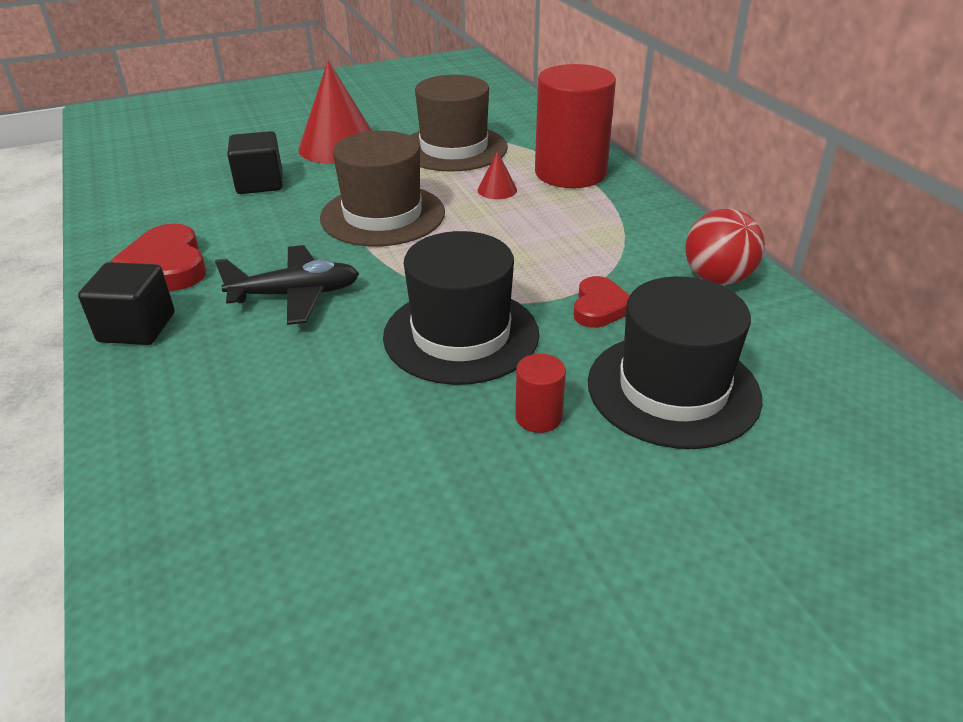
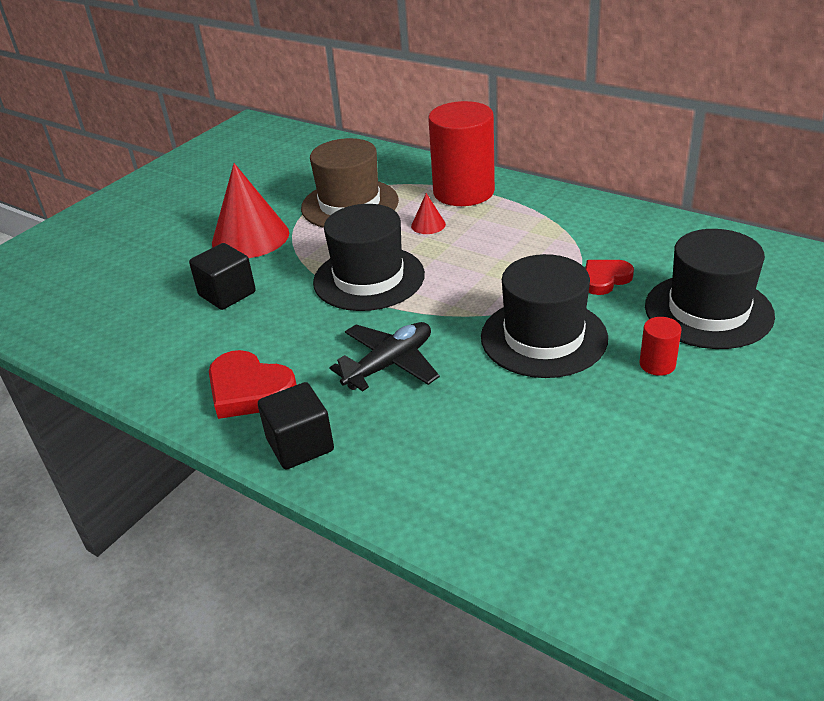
camera: 30 degrees left, 0 degrees up
(383, 215) = (369, 278): brown hat -> black hat
(600, 307) = (605, 279): red heart -> red heart turned 105 degrees counterclockwise
(717, 278) = (649, 230): red ball -> none

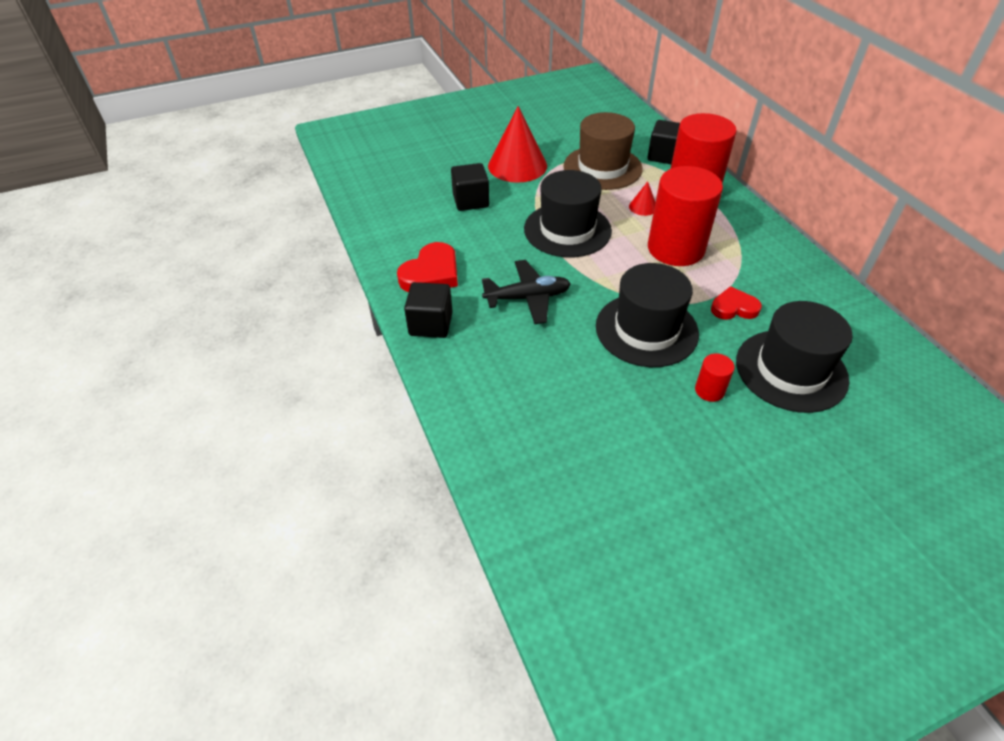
camera: 30 degrees right, 10 degrees up
(249, 390) = (431, 273): red heart -> red heart turned 120 degrees counterclockwise
(404, 170) = (664, 156): none -> black cube
(498, 250) = (675, 248): none -> red cylinder

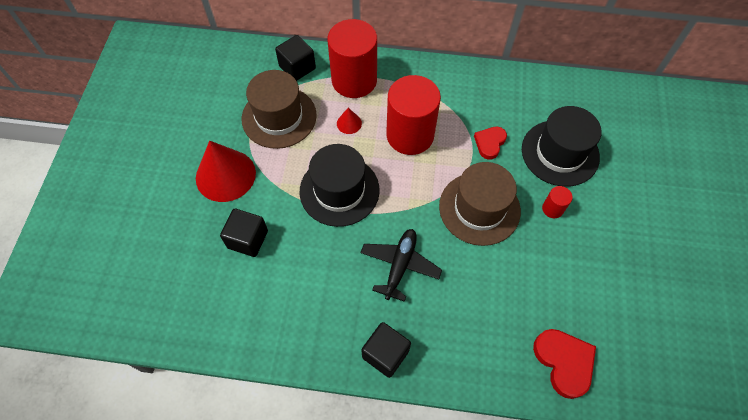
camera: 60 degrees left, 15 degrees up
(431, 273) = (324, 322): red heart -> red heart (564, 362)
(646, 330) = (479, 208): black hat -> brown hat

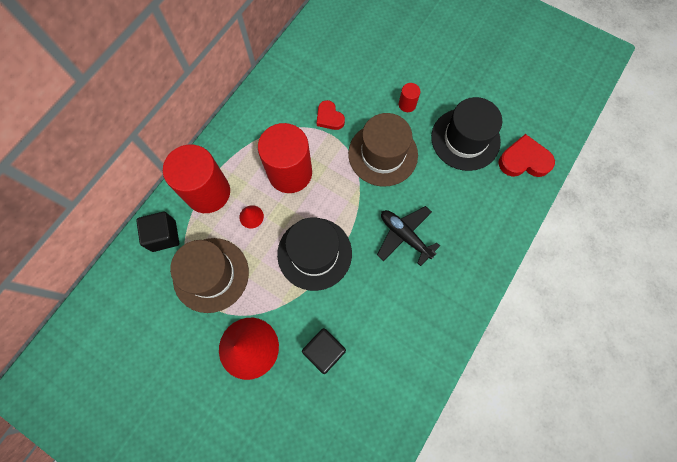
camera: 65 degrees left, 10 degrees up
(385, 354) = (471, 279): black cube -> none
(560, 153) = (363, 74): black hat -> black hat (465, 139)

